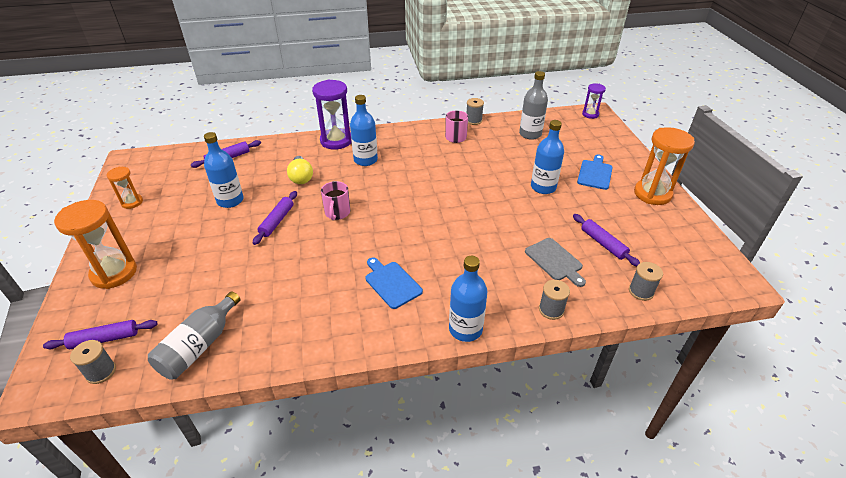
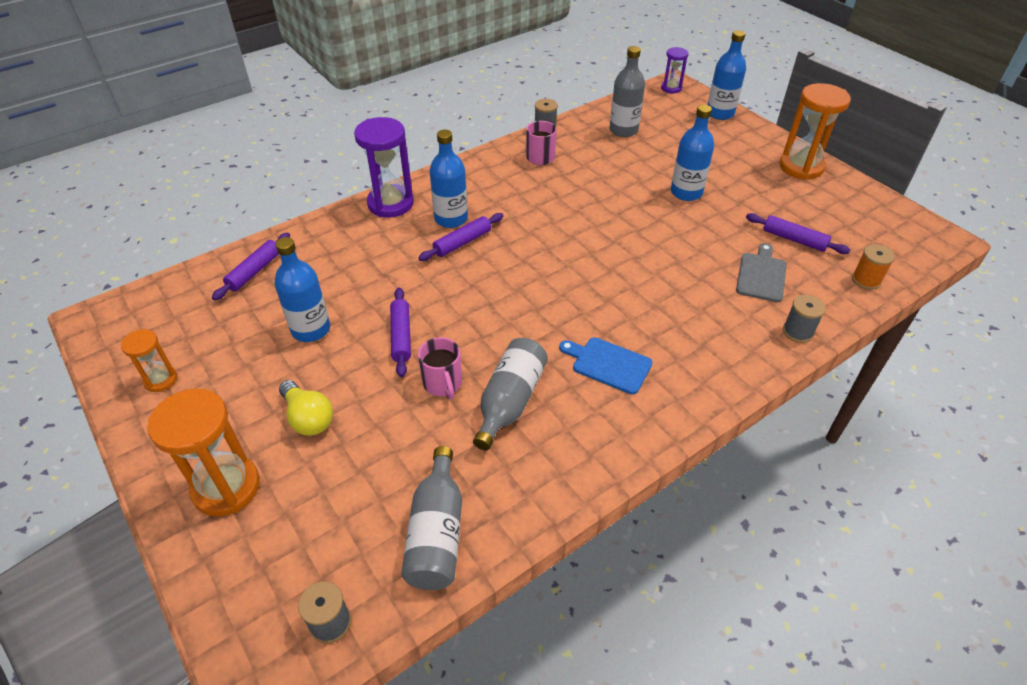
camera: 25 degrees left, 5 degrees up
(104, 339) = (295, 579): purple rolling pin -> purple rolling pin (462, 242)
(301, 177) = (384, 267): yellow light bulb -> yellow light bulb (308, 418)
(308, 283) = (510, 401): none -> grey bottle
(337, 213) = (471, 299): pink mug -> pink mug (443, 383)
(465, 329) = (729, 387): blue bottle -> blue bottle (720, 113)
(555, 261) = (761, 275): grey cutting board -> grey cutting board turned 105 degrees counterclockwise
(595, 173) = (728, 160): blue cutting board -> none
(641, 291) = (866, 280): grey spool -> orange spool

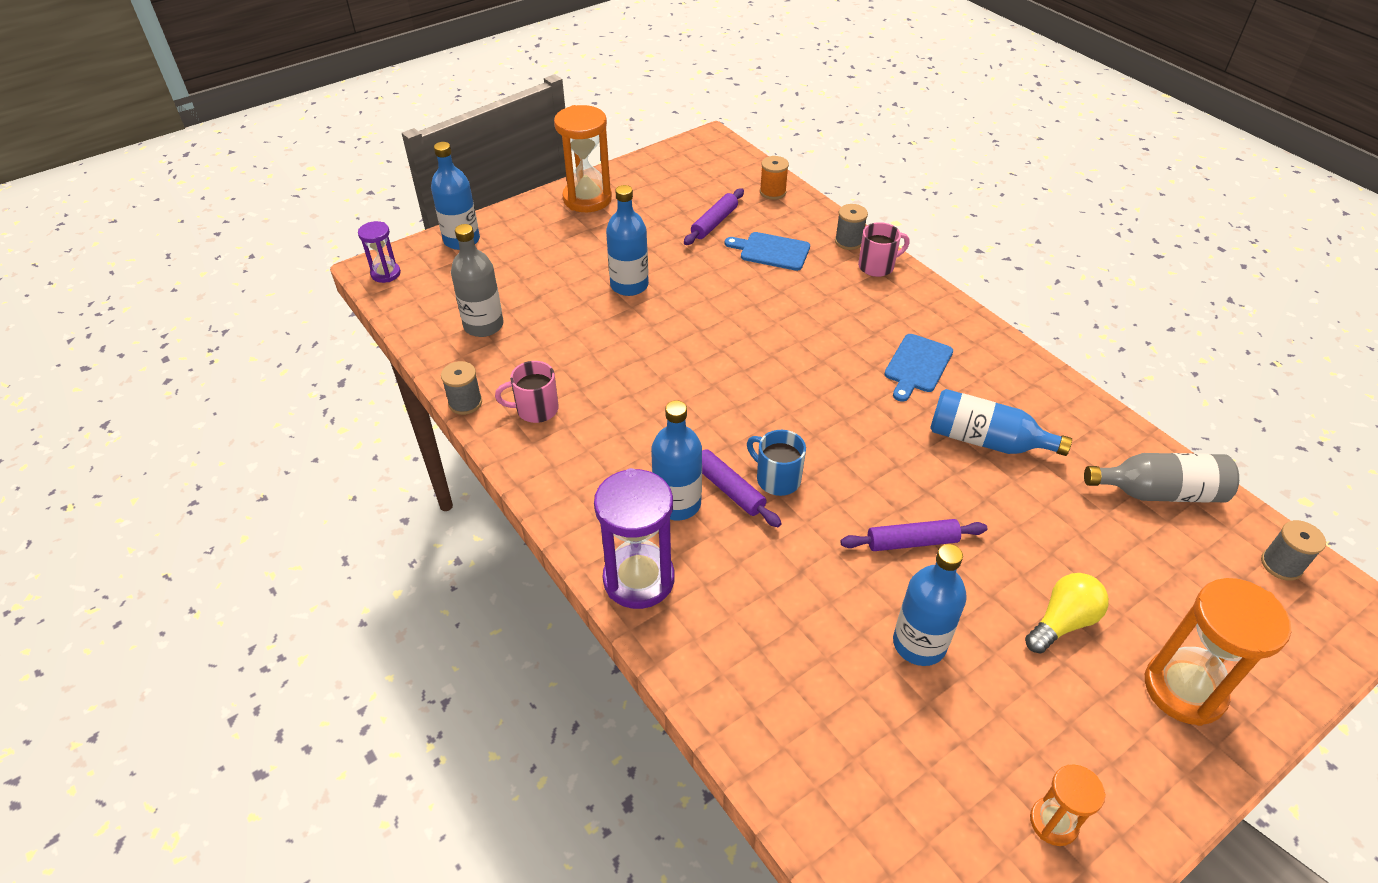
camera: 90 degrees left, 0 degrees up
(255, 271) = (809, 744): purple rolling pin -> none
(443, 383) = (976, 497): pink mug -> pink mug (877, 266)
(471, 266) = (777, 479): none -> blue mug
(510, 401) = (985, 440): grey bottle -> blue bottle
(761, 275) = (771, 251): grey cutting board -> blue cutting board

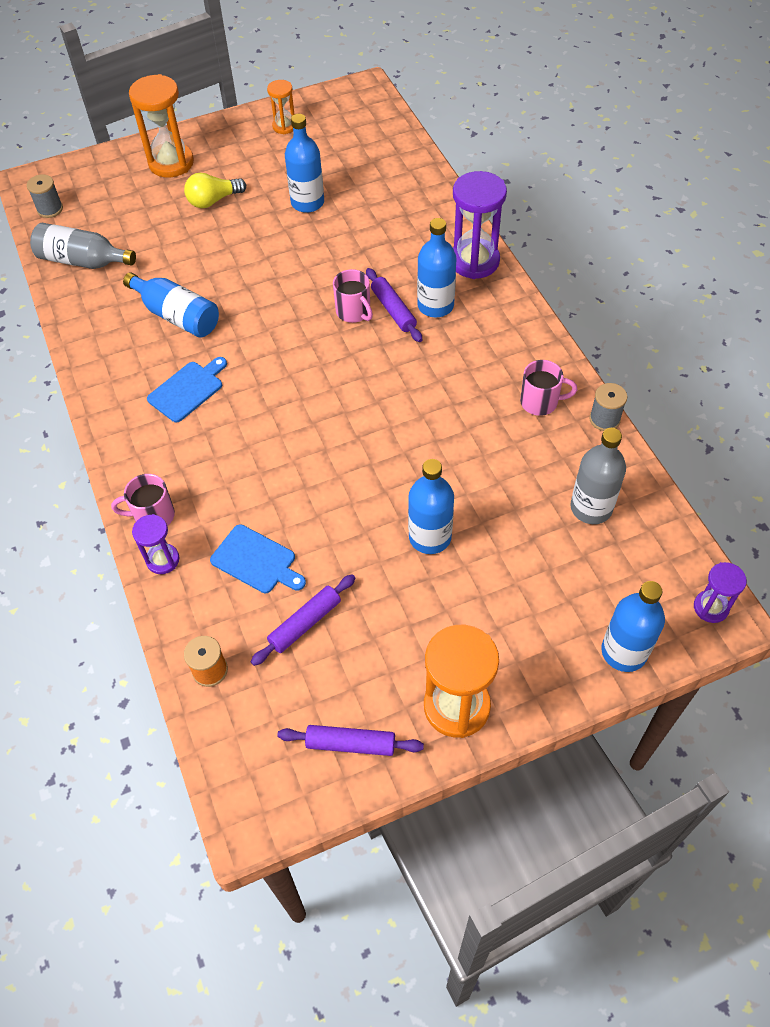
camera: 165 degrees left, 10 degrees up
(777, 479) = (354, 312): blue mug -> pink mug
(848, 241) = (163, 560): grey spool -> purple hourglass
(912, 542) = (278, 256): purple rolling pin -> purple rolling pin (350, 744)

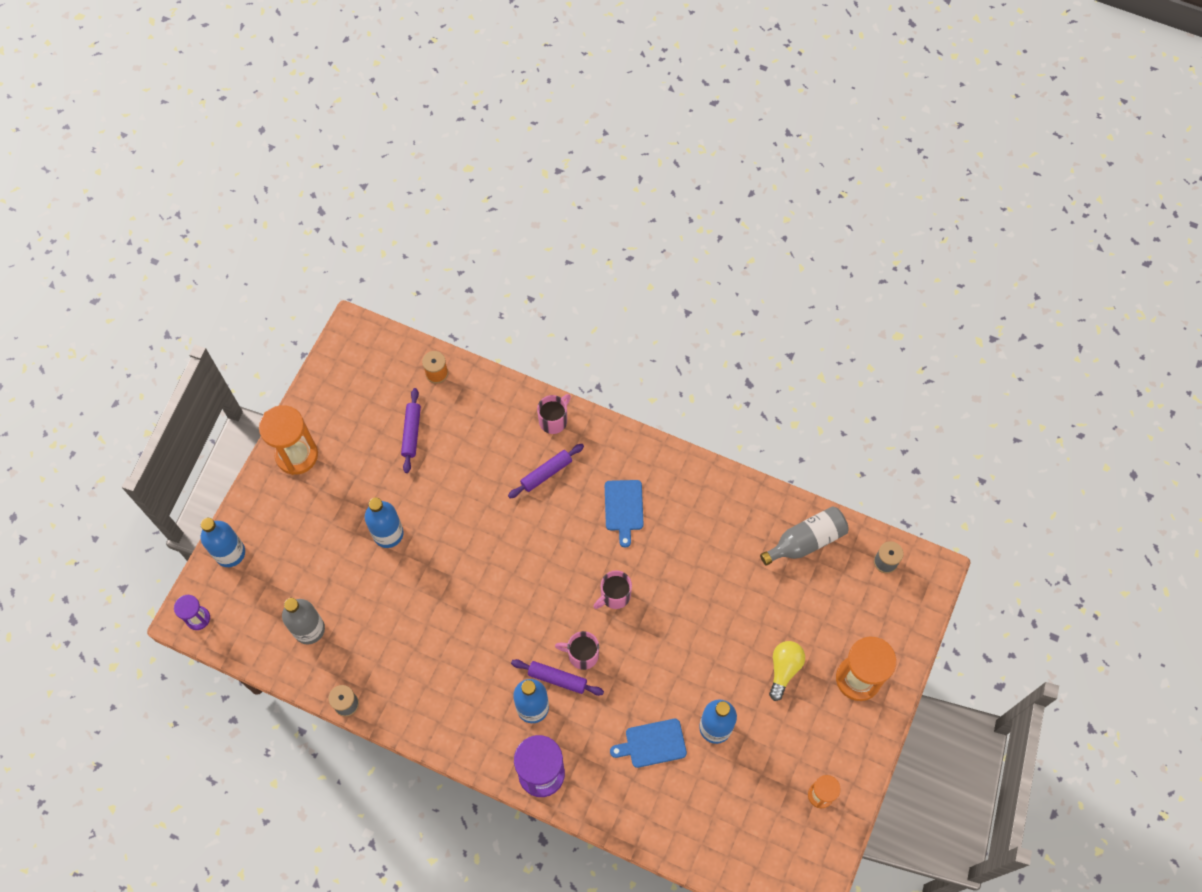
camera: 135 degrees right, 10 degrees up
(163, 560) = (521, 403): purple hourglass -> none
(177, 316) = (692, 553): blue bottle -> none
(256, 560) = (471, 443): blue cutting board -> blue cutting board (652, 744)
(350, 744) = (334, 397): purple rolling pin -> purple rolling pin (546, 473)
(540, 402) = (397, 683): pink mug -> pink mug (614, 596)

